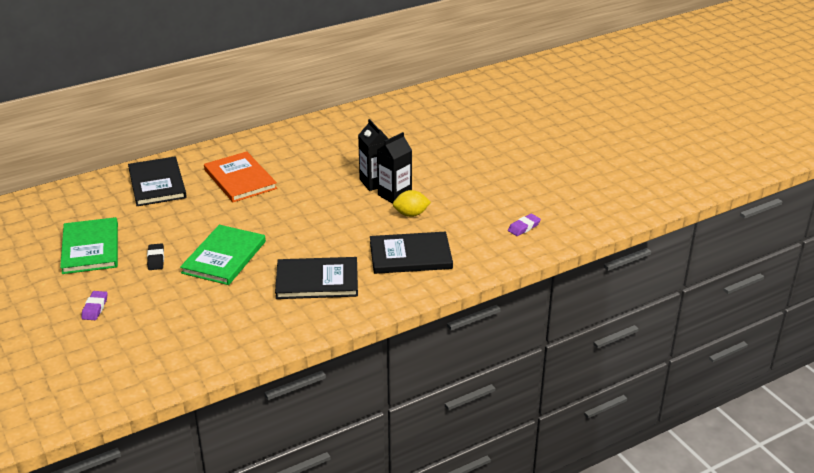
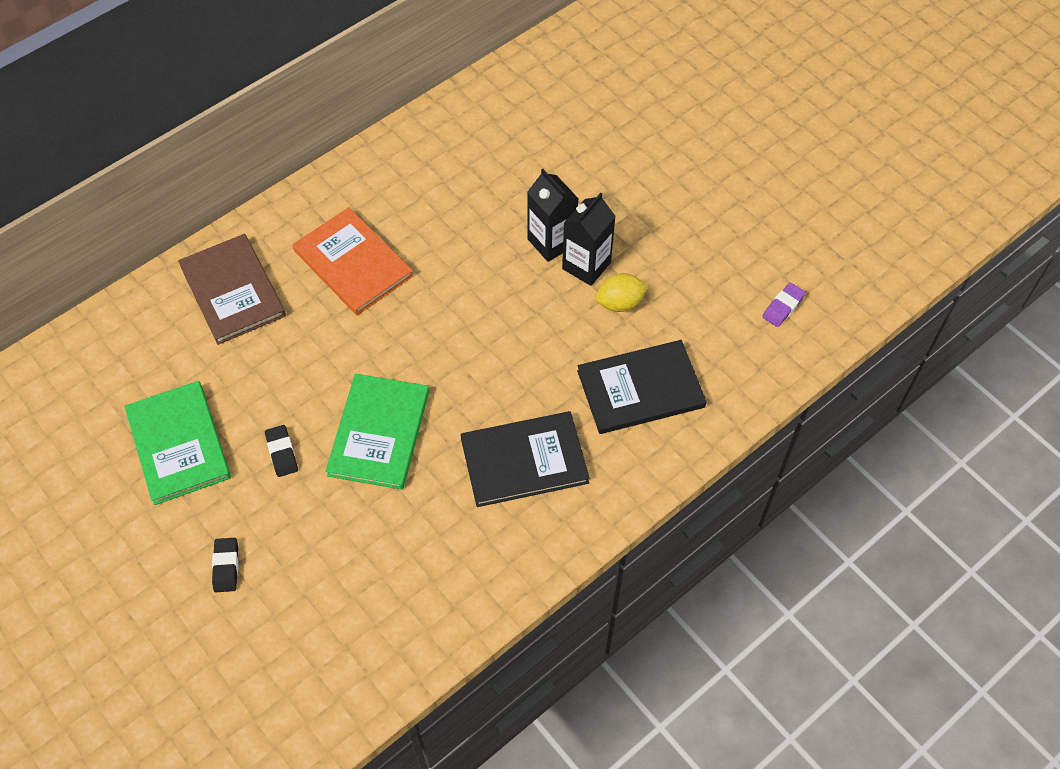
camera: 10 degrees left, 25 degrees up
(95, 308) = (226, 566): purple eraser -> black eraser
(157, 184) = (233, 291): black book -> brown book

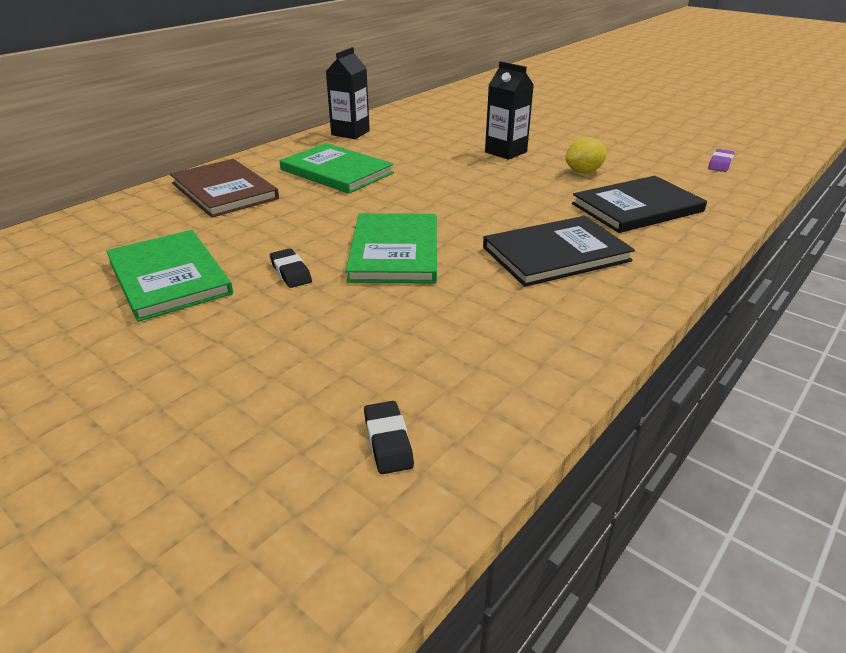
camera: 10 degrees left, 25 degrees down
(226, 566) = (234, 361): black eraser -> black eraser (388, 441)
(353, 263) = (336, 171): orange book -> green book
(586, 266) = (542, 159): black carton -> black carton (350, 133)

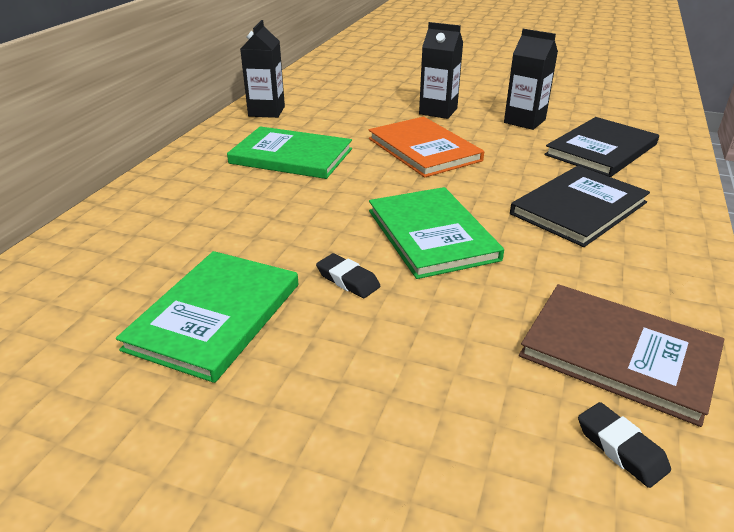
camera: 20 degrees left, 0 degrees up
(169, 277) = (215, 316): green book -> green book turned 75 degrees clockwise
(224, 191) = (186, 198): brown book -> brown book (619, 353)
(458, 182) = (424, 149): none -> orange book
(583, 171) = (524, 121): yellow lemon -> black carton
(720, 164) = (626, 98): purple eraser -> none

